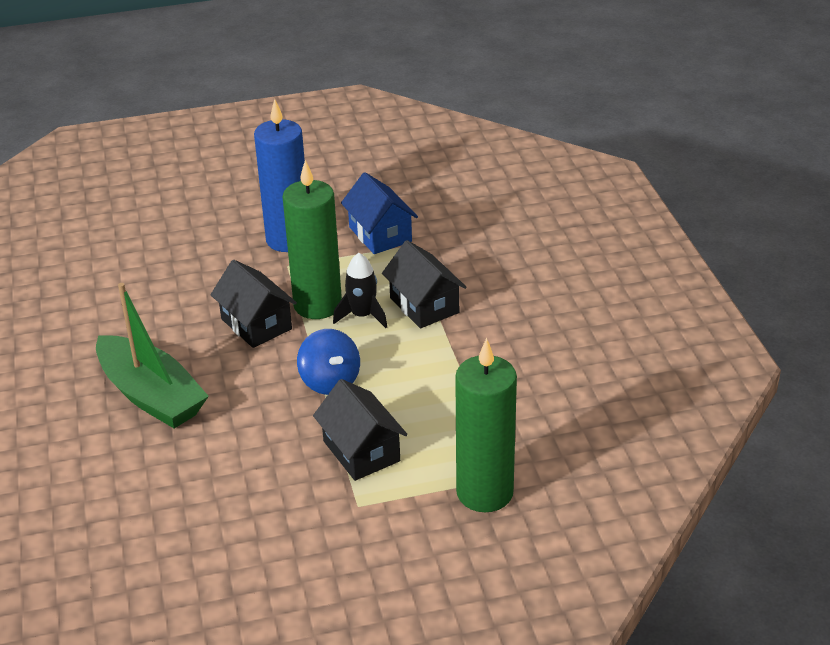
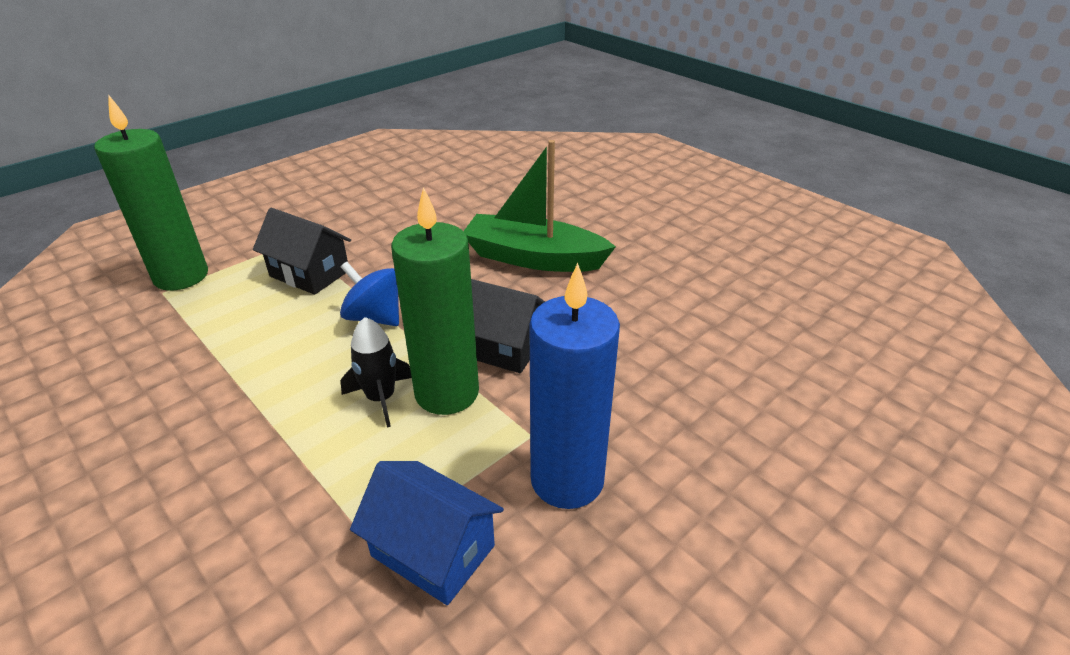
camera: 150 degrees right, 0 degrees up
(424, 305) = (304, 441): black house -> none

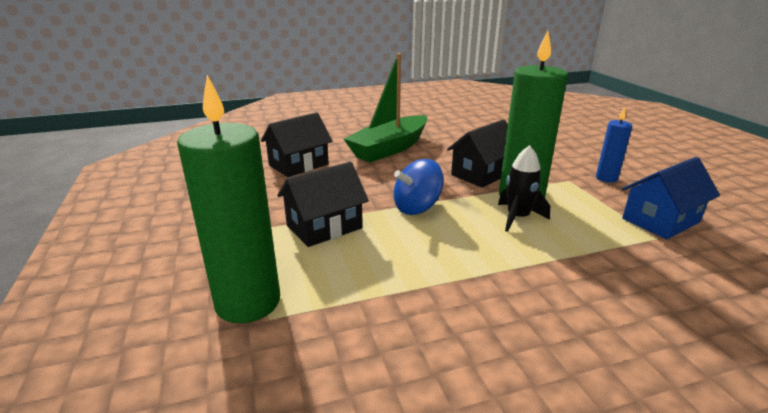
camera: 65 degrees left, 10 degrees down
(442, 217) = (298, 165): none -> black house
(567, 480) = (606, 178): blue candle -> blue candle, size x0.50

